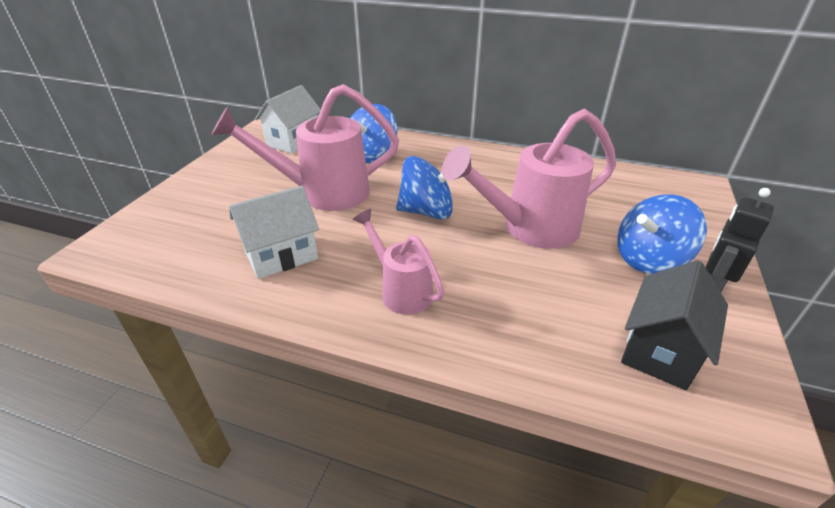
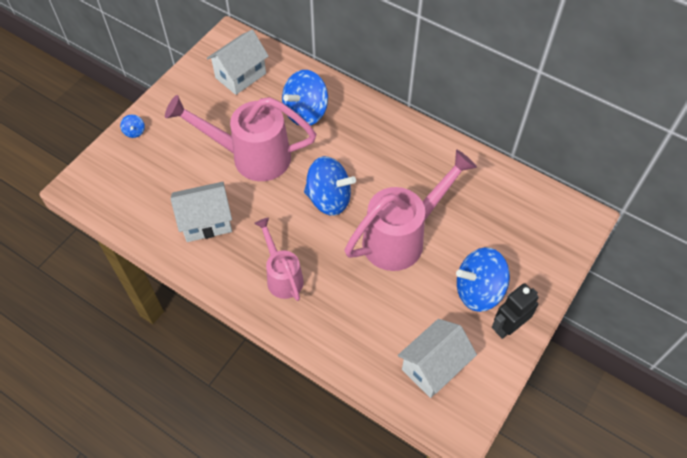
camera: 15 degrees right, 20 degrees up
(175, 194) = (134, 132): none -> blue spinning top
(529, 229) = (402, 237): pink watering can -> pink watering can turned 150 degrees clockwise
(660, 350) = (433, 367): black house -> white house

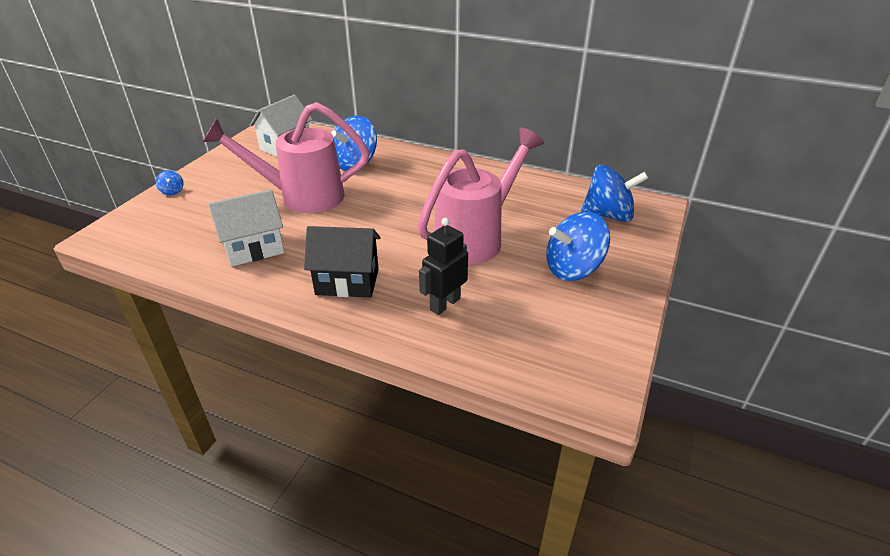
camera: 10 degrees left, 20 degrees down
(282, 276) = (347, 282): pink watering can -> black house
(329, 199) = (390, 218): blue spinning top -> blue spinning top (608, 215)
(433, 367) = (546, 340): white house -> none
(508, 327) = (618, 294): black robot -> black robot (445, 304)

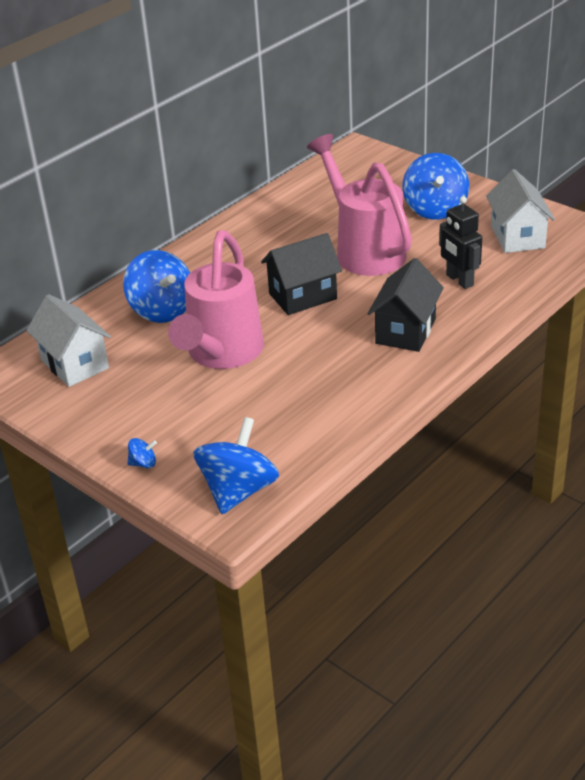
camera: 70 degrees left, 0 degrees up
(254, 249) = (319, 391): white house -> white house (517, 237)
(390, 218) = (302, 296): none -> black house
(608, 215) = (361, 174): blue spinning top -> blue spinning top (238, 490)

